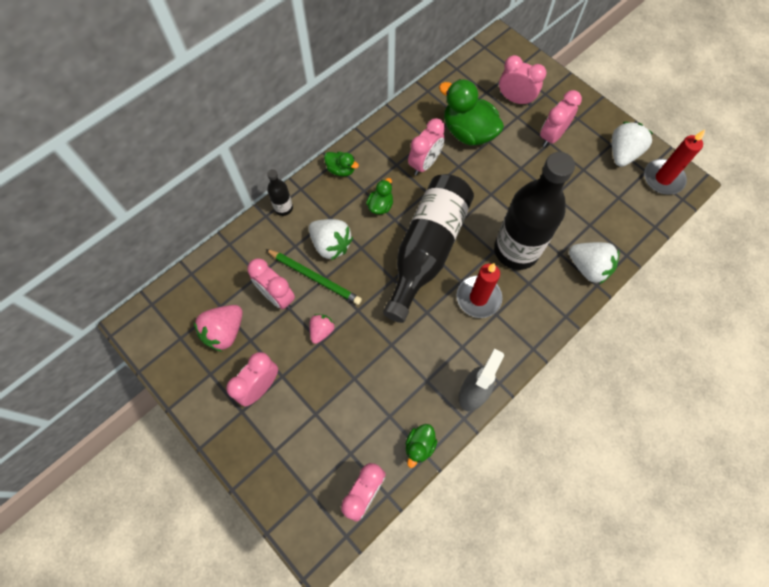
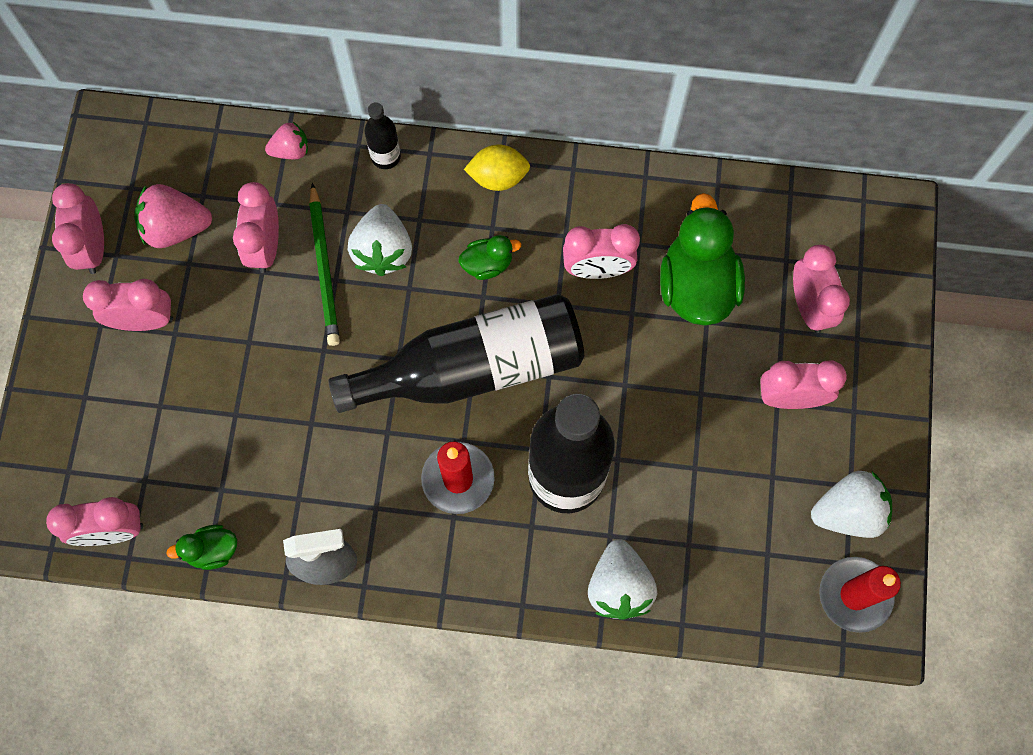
camera: 50 degrees right, 5 degrees up
(194, 382) = (93, 248): none -> pink clock
(321, 331) = (263, 331): pink strawberry -> pink strawberry (291, 150)
(341, 170) = (498, 177): green duck -> yellow lemon

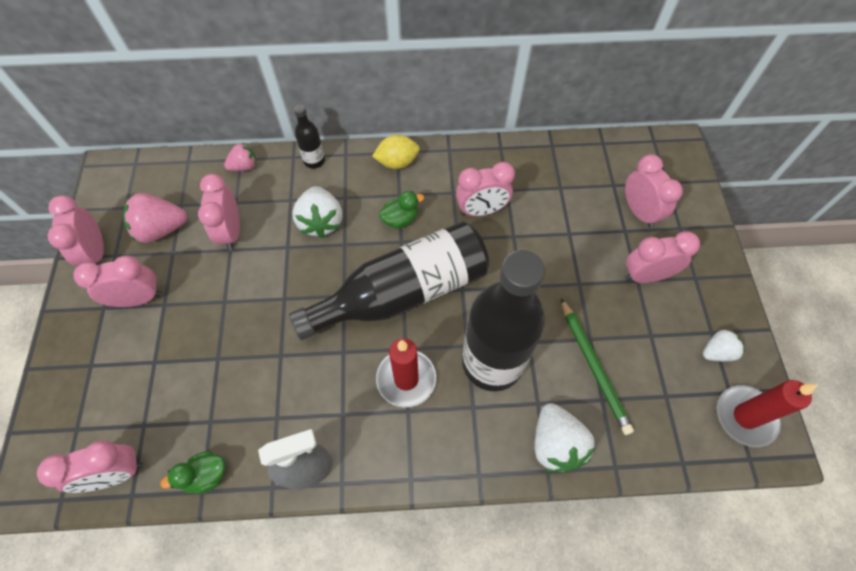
camera: 10 degrees left, 10 degrees down
(324, 268) = (278, 240): green pencil -> green pencil (594, 366)
(697, 285) = (555, 210): green duck -> none
(848, 512) = (716, 352): white strawberry -> white strawberry, size x0.60

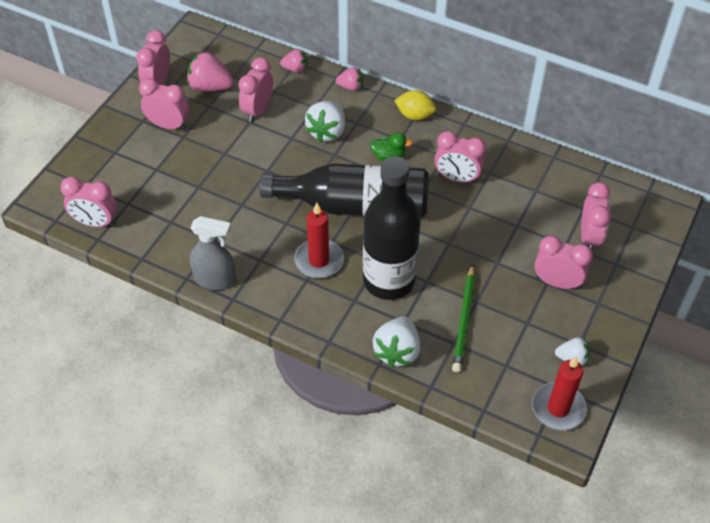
camera: 30 degrees right, 10 degrees down
(206, 475) = (149, 251): green duck -> none
(314, 161) = (350, 87): black bottle -> pink strawberry

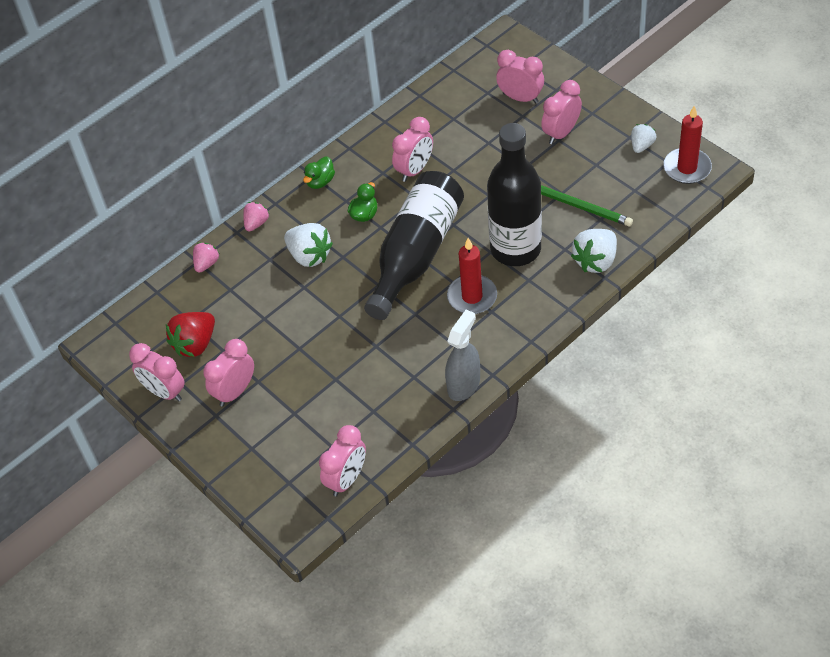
camera: 65 degrees left, 0 degrees up
(210, 87) = (195, 344): pink strawberry -> red strawberry
(257, 110) = (251, 308): pink clock -> none
(397, 351) = (596, 261): white strawberry -> white strawberry turned 90 degrees clockwise
(414, 115) = (320, 182): yellow lemon -> green duck

